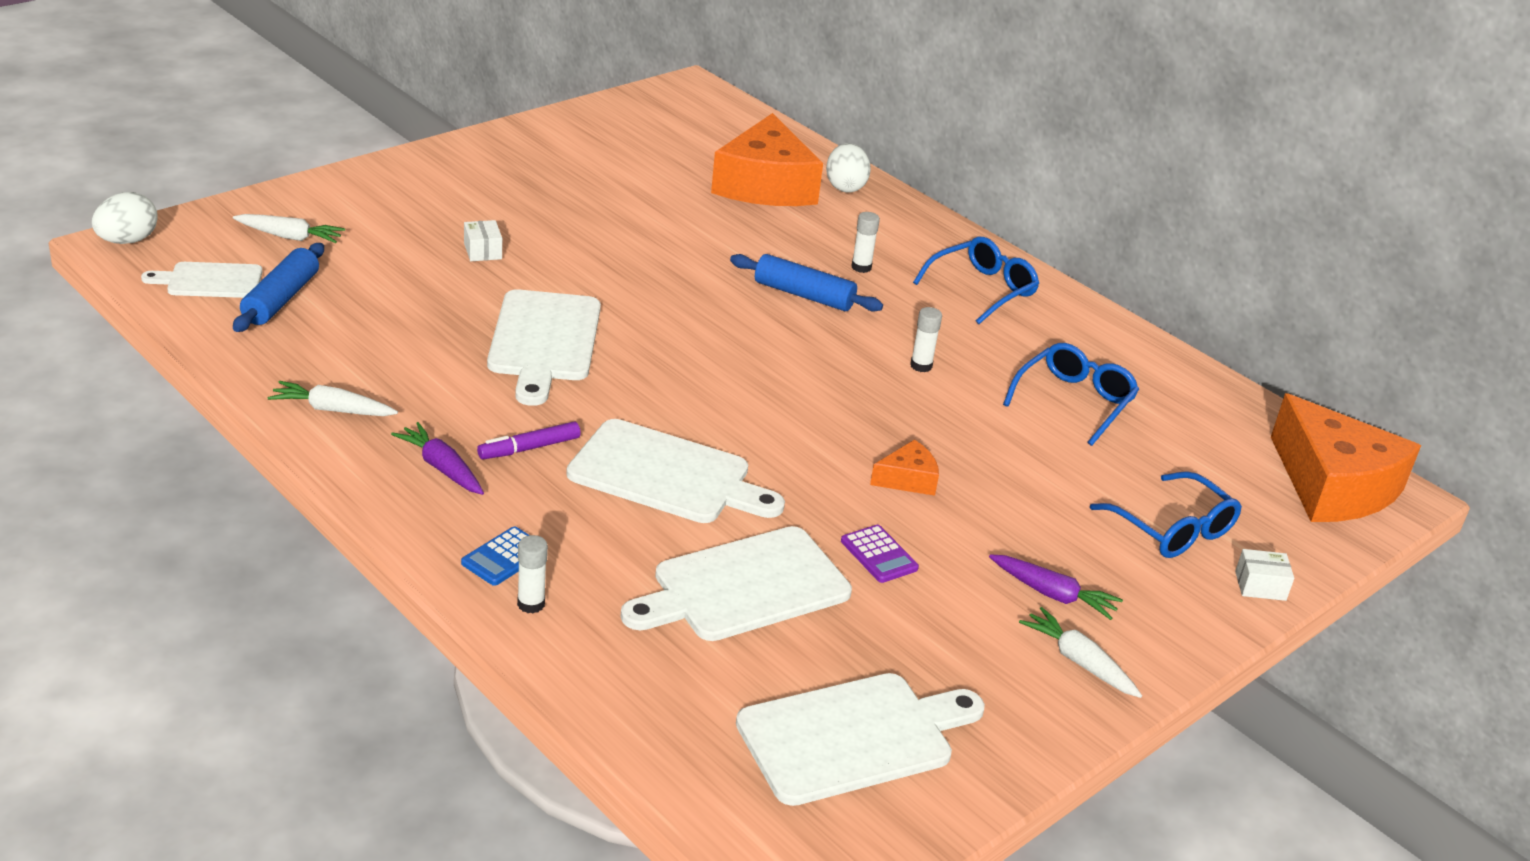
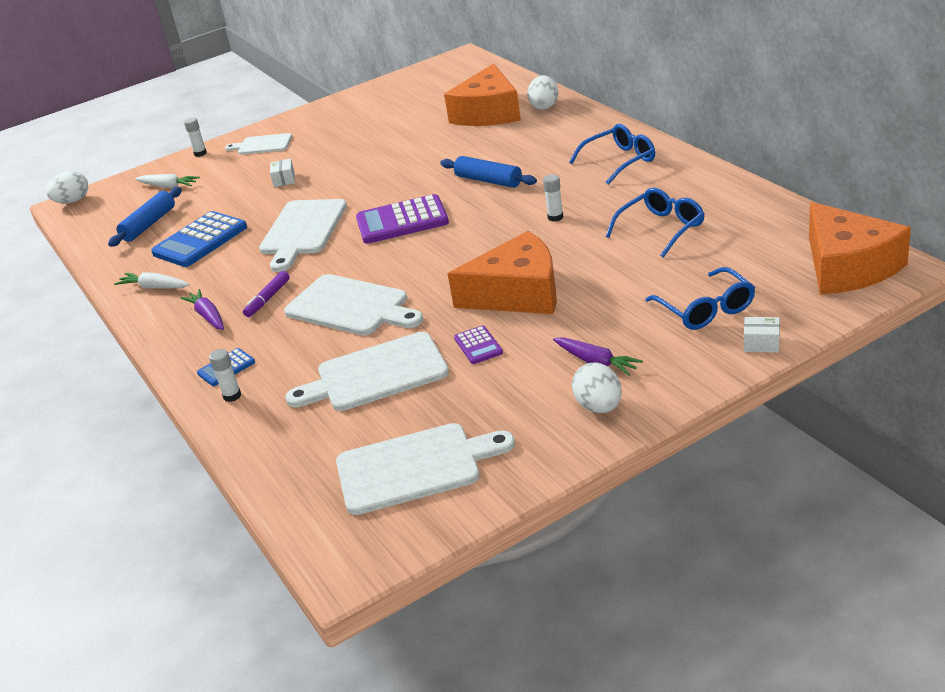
camera: 20 degrees right, 0 degrees up
(210, 281) = (111, 219): white cutting board -> white cutting board (262, 145)
(380, 338) = (200, 240): none -> blue calculator
(530, 448) = (268, 298): purple marker -> purple marker turned 45 degrees counterclockwise
(695, 344) = (402, 221): none -> purple calculator
(861, 267) = (536, 157): white glue stick -> white glue stick (200, 153)
(907, 479) = (517, 294): orange cheese -> orange cheese, size x2.24
(1079, 662) = (599, 407): white carrot -> white egg

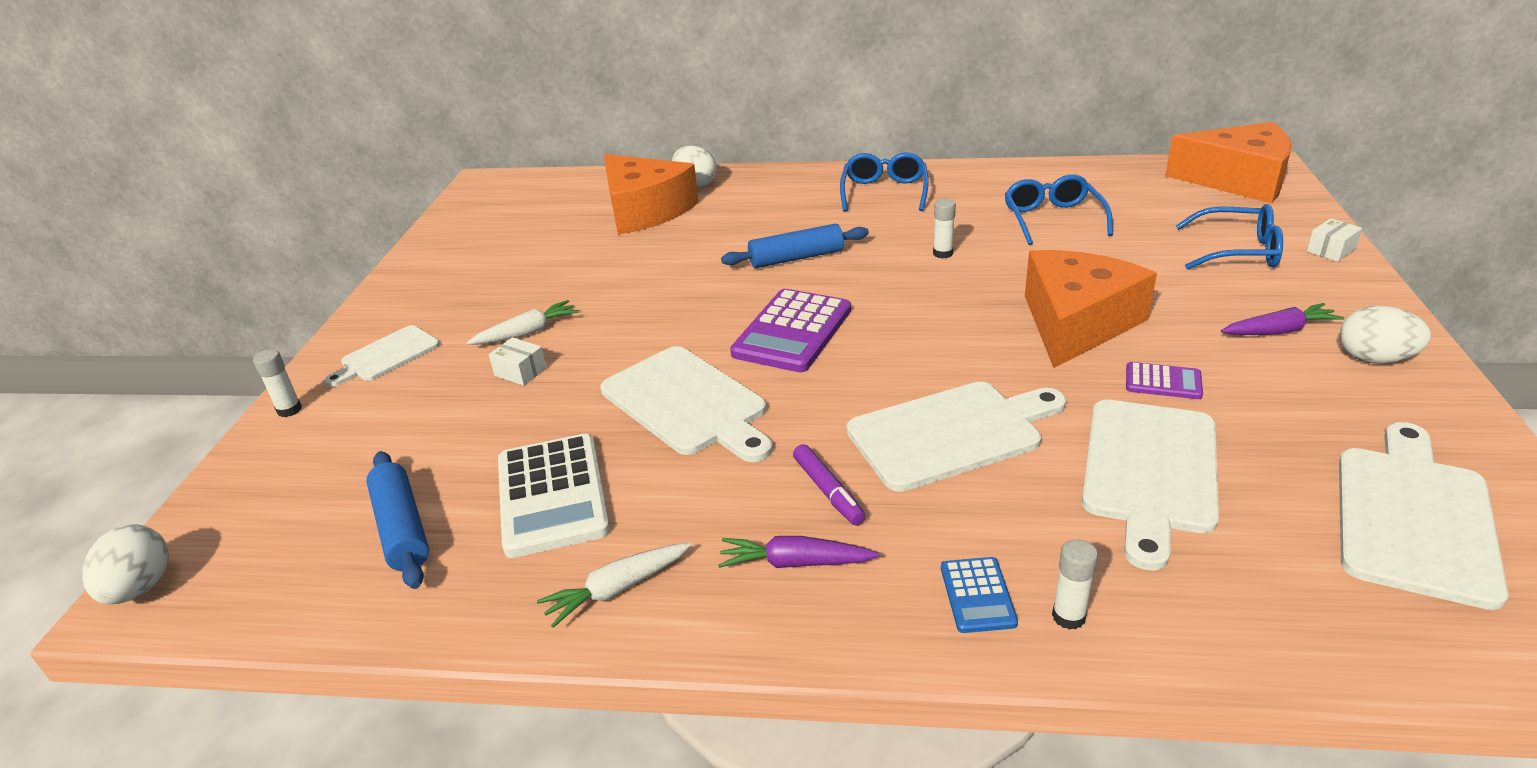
camera: 55 degrees left, 0 degrees up
(168, 186) = (322, 470): white carrot -> white carrot (527, 332)
(200, 240) = (552, 495): blue calculator -> white calculator

